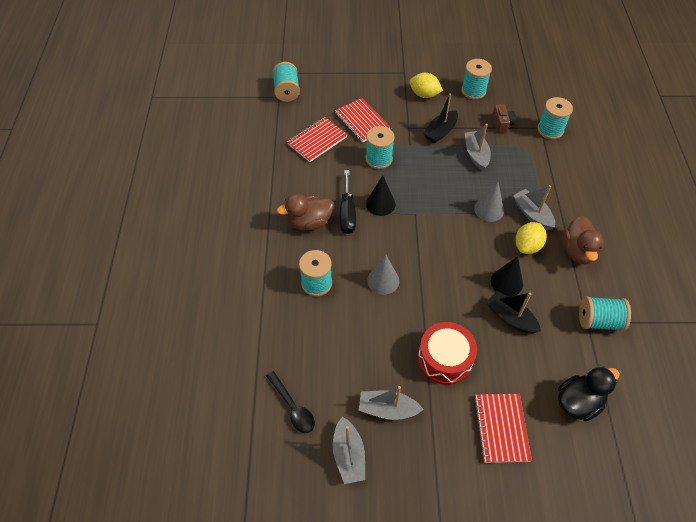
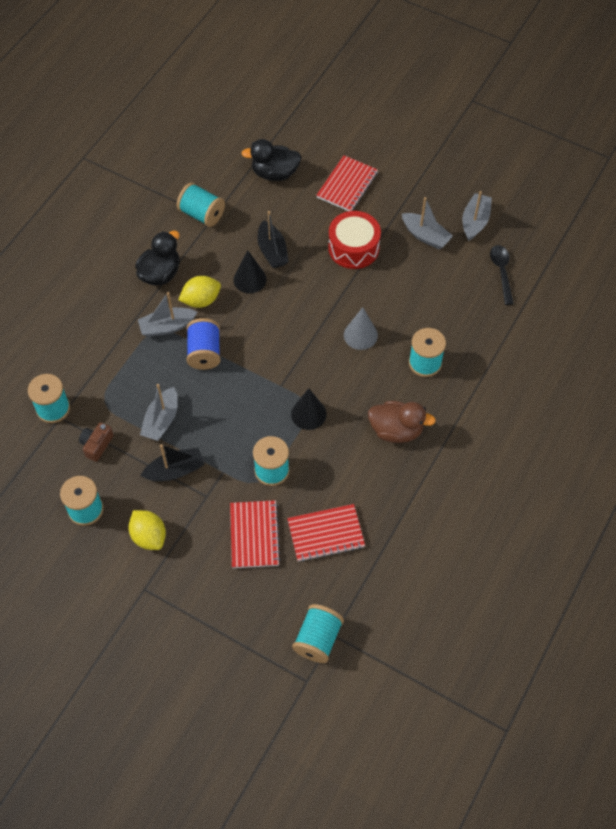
camera: 150 degrees left, 5 degrees up
(347, 213) = (350, 421): black screwdriver -> none
(489, 209) = (204, 352): grey cone -> blue spool
(532, 214) = (167, 327): grey boat -> grey boat turned 75 degrees clockwise
(577, 251) = (160, 273): brown duck -> black duck

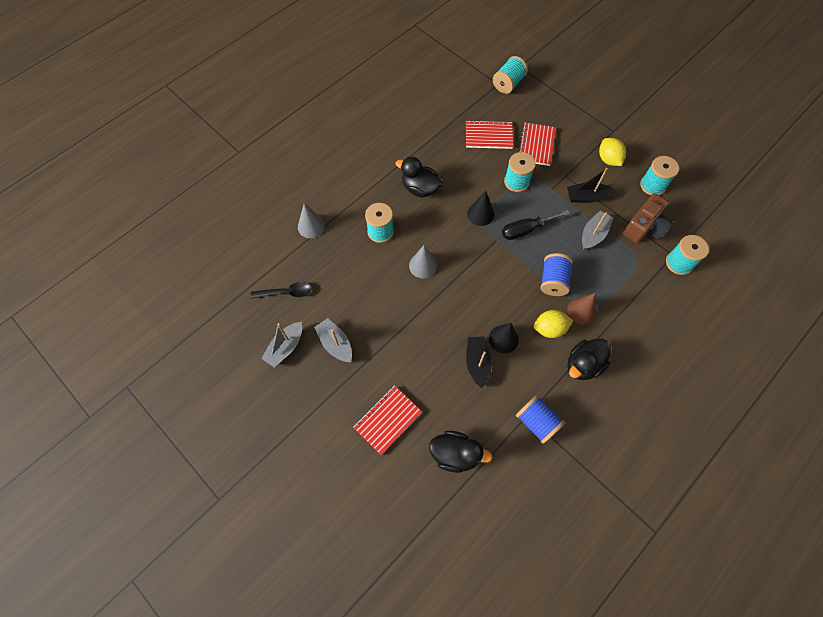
camera: 165 degrees left, 5 degrees up
(96, 445) = (644, 227): brown camera -> brown camera, size x1.70
(167, 327) = (582, 311): grey boat -> brown cone
(202, 214) = (536, 422): turquoise spool -> blue spool
(247, 406) = (526, 230): none -> black screwdriver
(353, 248) = (403, 348): red drum -> none
(396, 430) = (420, 188): brown duck -> black duck
(501, 272) = (286, 292): black spoon -> black spoon turned 105 degrees counterclockwise
(510, 350) = (311, 226): none -> grey cone

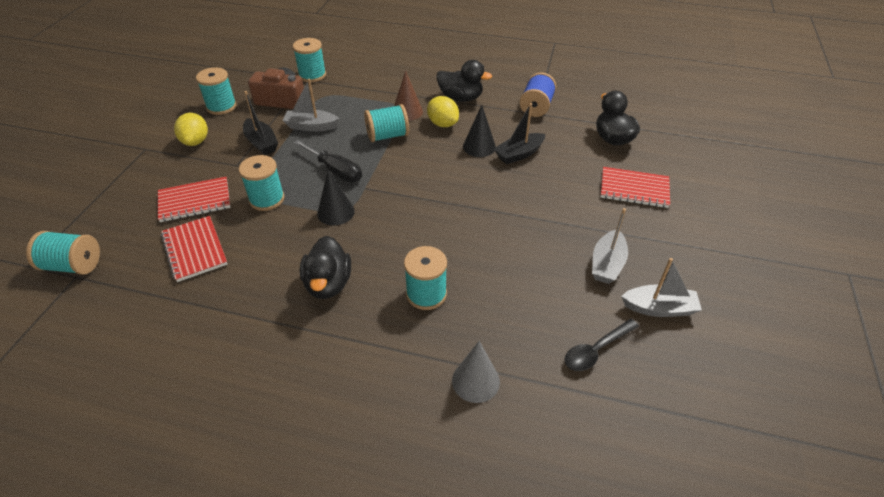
camera: 120 degrees left, 20 degrees down
(286, 292) = (596, 350): black spoon -> black spoon turned 90 degrees counterclockwise
(423, 265) = (444, 233): grey cone -> none
(553, 281) = (387, 136): blue spool -> turquoise spool
(608, 159) = (196, 141): yellow lemon -> yellow lemon turned 45 degrees counterclockwise

